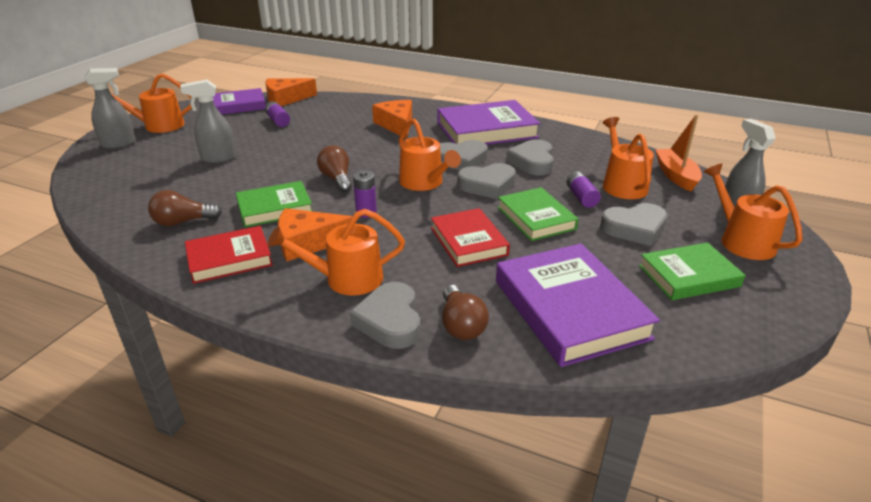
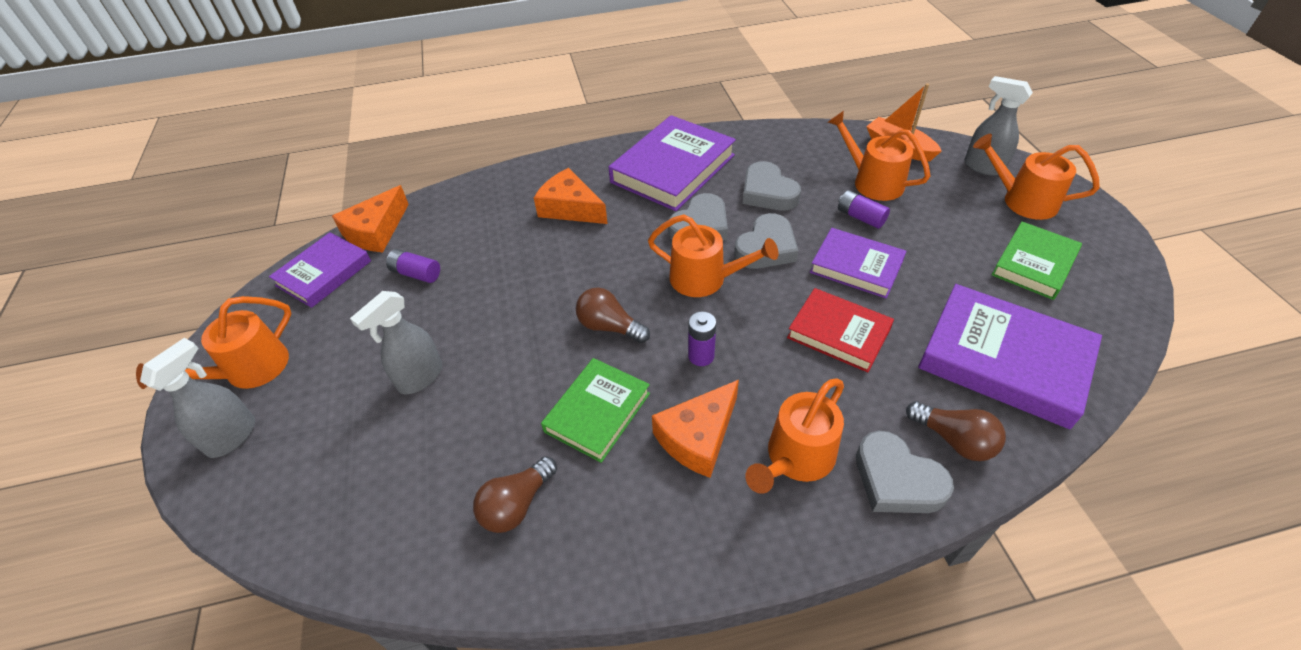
camera: 35 degrees left, 15 degrees up
(229, 259) = (646, 518): red book -> none
(536, 218) = (856, 266): green book -> purple book
(634, 228) = (941, 232): grey heart -> none

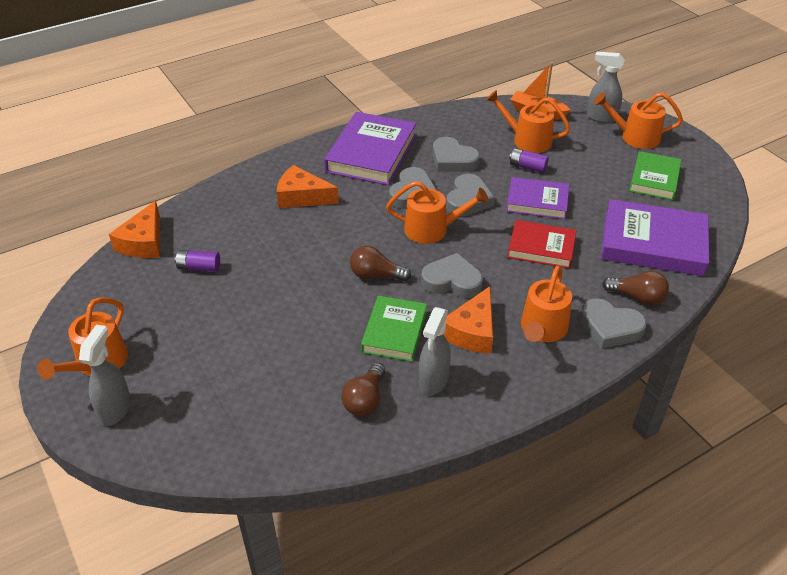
camera: 20 degrees left, 5 degrees down
(324, 273) = (117, 282): purple book -> none
(420, 378) = (246, 338): grey spray bottle -> grey spray bottle (433, 380)
(701, 356) = (452, 281): purple battery -> grey heart

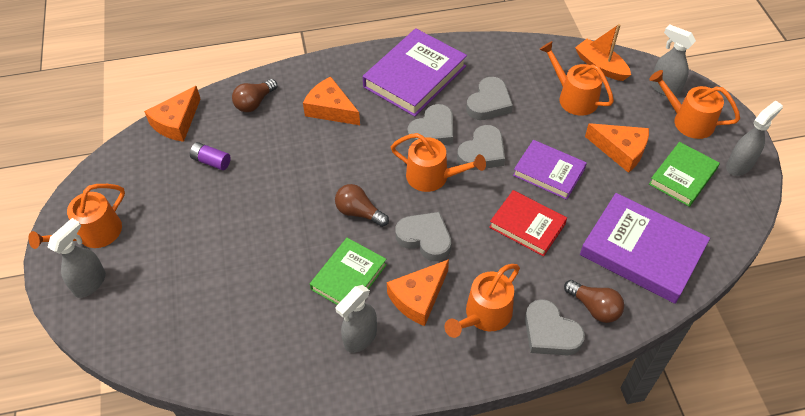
camera: 20 degrees right, 10 degrees up
(365, 400) = (293, 338): brown light bulb -> brown light bulb (254, 103)
(453, 160) = (489, 103): grey heart -> grey heart turned 120 degrees counterclockwise
(527, 167) = (559, 129): purple battery -> none
(591, 171) = (620, 150): none -> orange cheese
(695, 160) = (739, 165): none -> grey spray bottle

